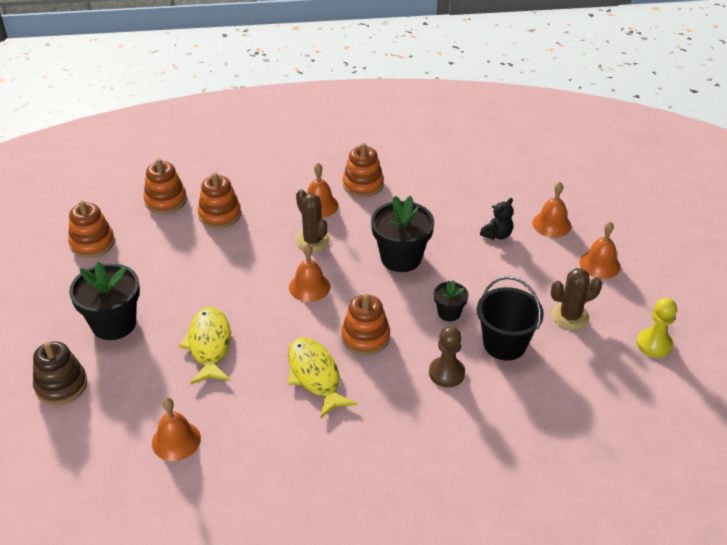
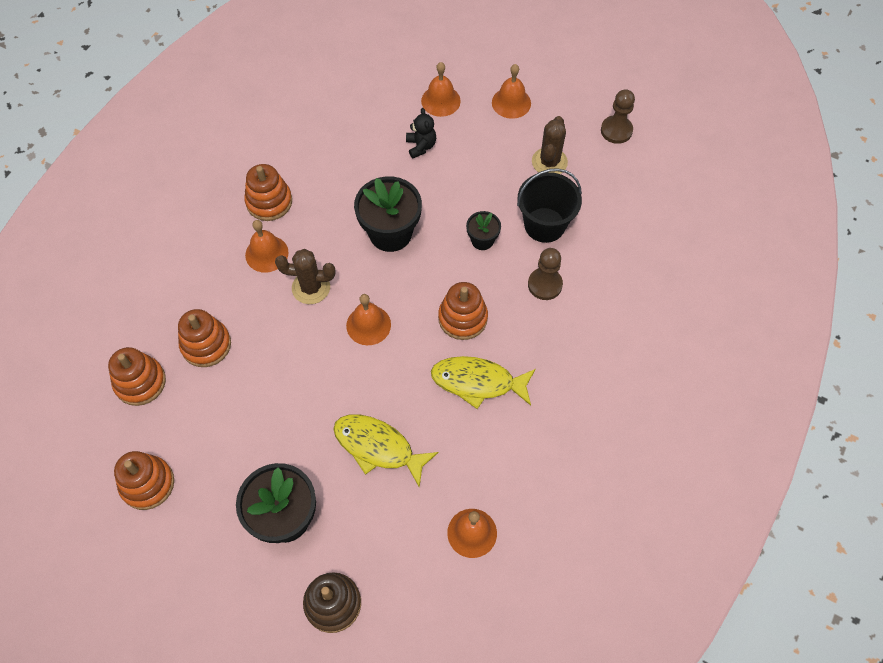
camera: 55 degrees left, 20 degrees up
(654, 344) = (616, 130): yellow pawn -> brown pawn

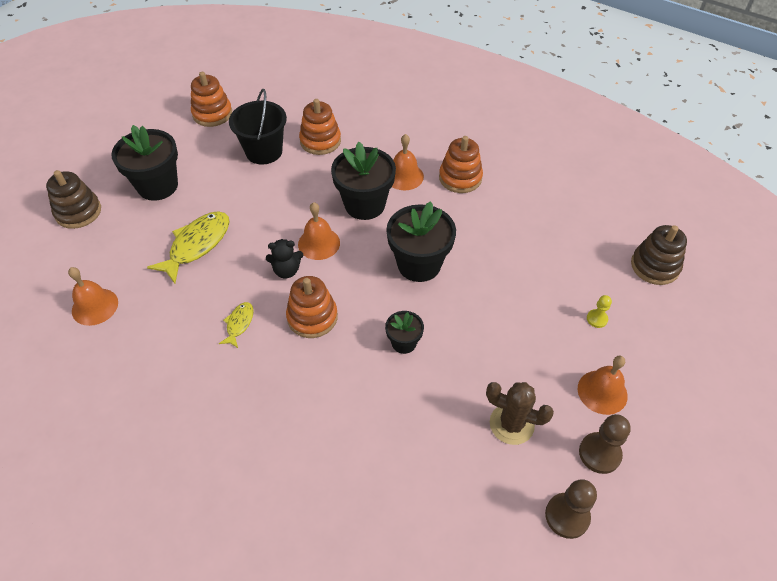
camera: 95 degrees right, 10 degrees down
(140, 382) = (295, 107): orange stacking toy -> none
(311, 287) = (365, 204): brown cactus -> black flower pot
(379, 56) = (654, 266): none -> brown stacking toy
(421, 146) = (530, 296): black teddy bear -> black teddy bear (286, 270)
(440, 101) = (597, 319): orange bell -> yellow pawn
(478, 382) = (239, 324): yellow fish -> yellow fish, size x0.52
(544, 225) = (419, 407): black bucket -> black bucket (264, 151)
(545, 284) = (340, 397): brown pawn -> brown pawn (599, 453)

